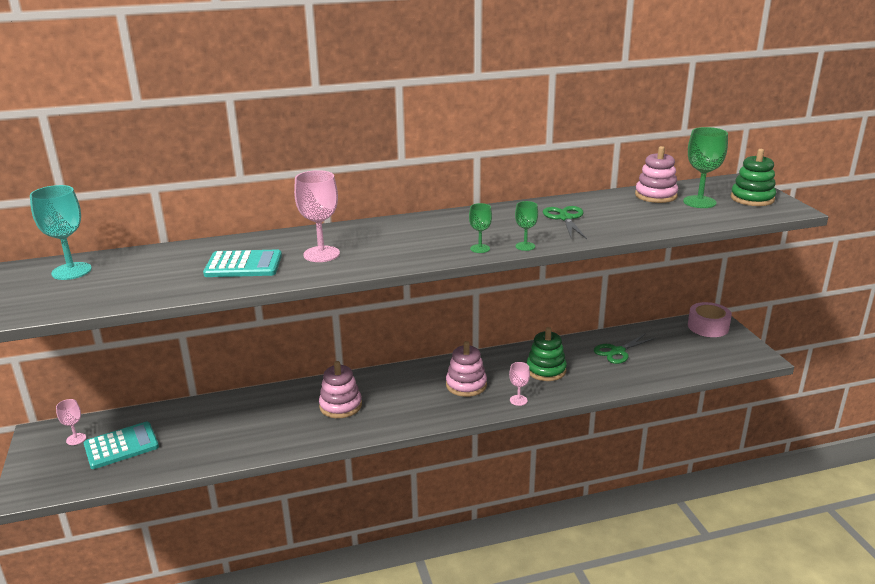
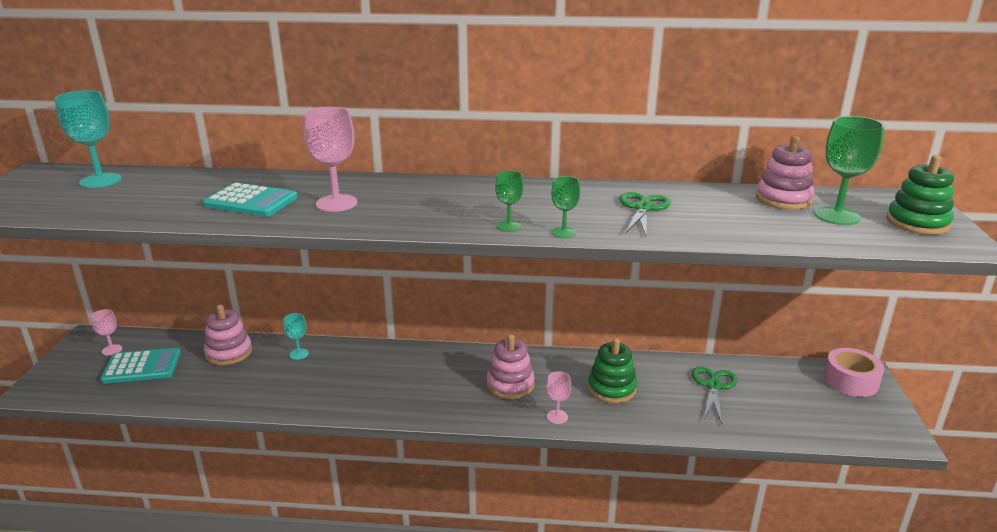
camera: 20 degrees right, 0 degrees up
(266, 402) = (299, 354): none -> turquoise goblet
(340, 406) = (365, 376): pink stacking toy -> pink stacking toy (229, 352)
(618, 351) = (713, 386): green scissors -> green scissors turned 120 degrees clockwise

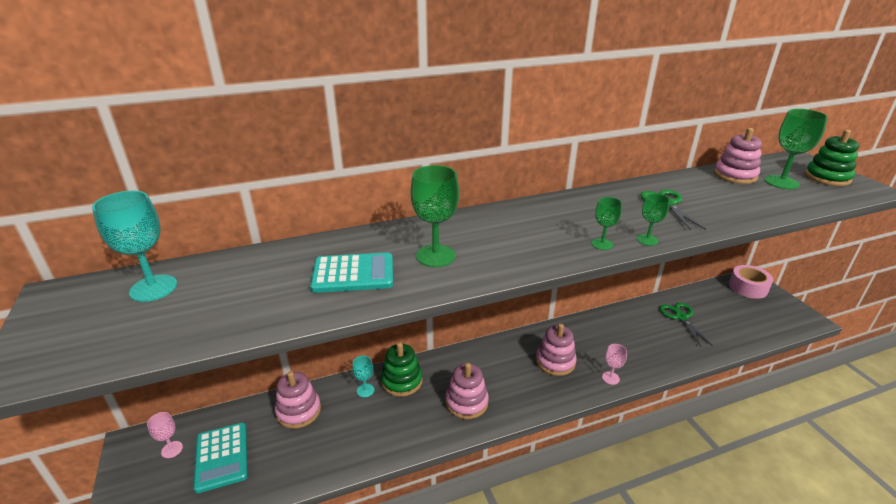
camera: 25 degrees left, 5 degrees up
(142, 367) = (222, 457): turquoise calculator -> turquoise calculator turned 105 degrees clockwise
(336, 203) = (435, 256): pink goblet -> green goblet
(382, 391) = (466, 402): none -> pink stacking toy
(611, 388) = (623, 341): green stacking toy -> green stacking toy (402, 381)

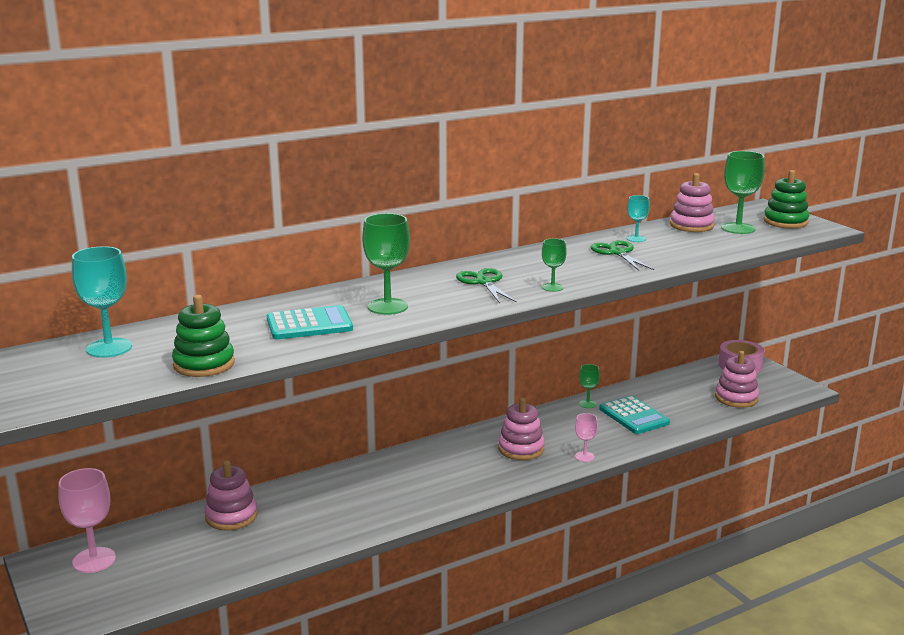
camera: 10 degrees left, 10 degrees down
(172, 449) = (94, 560): pink goblet -> pink goblet, size x1.81
(222, 457) = (157, 559): turquoise calculator -> turquoise calculator (634, 416)
(365, 390) = (304, 492): turquoise goblet -> turquoise goblet (636, 239)
(402, 381) = (345, 481): green stacking toy -> green stacking toy (204, 364)
(466, 402) = (425, 491): pink stacking toy -> pink stacking toy (736, 398)
(647, 240) = (597, 281): green goblet -> green goblet (587, 404)
(681, 317) = (662, 398): green scissors -> green scissors (484, 282)

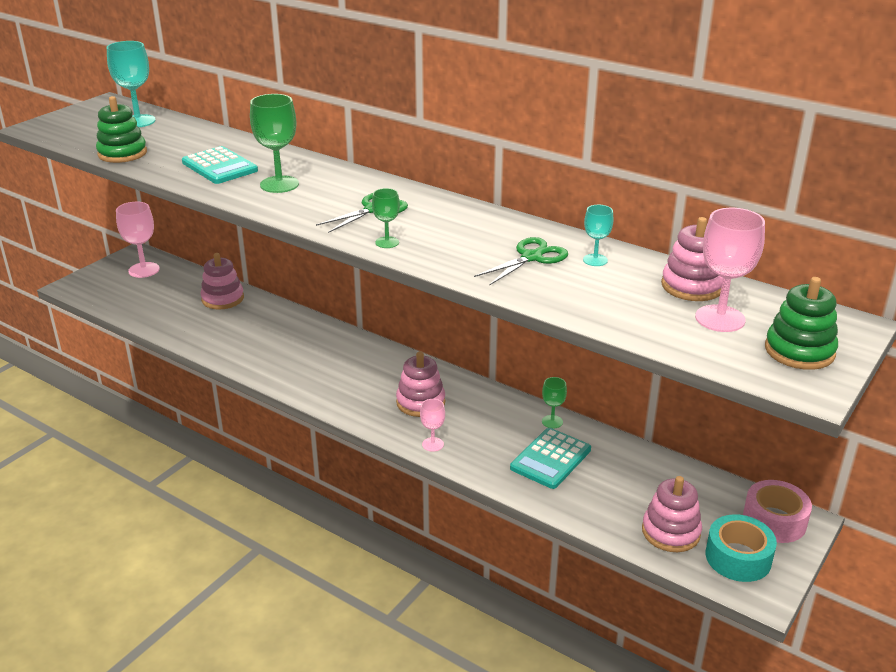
camera: 65 degrees right, 10 degrees up
(738, 228) = (720, 318): green goblet -> pink goblet
(770, 385) = (738, 557): none -> turquoise tape

